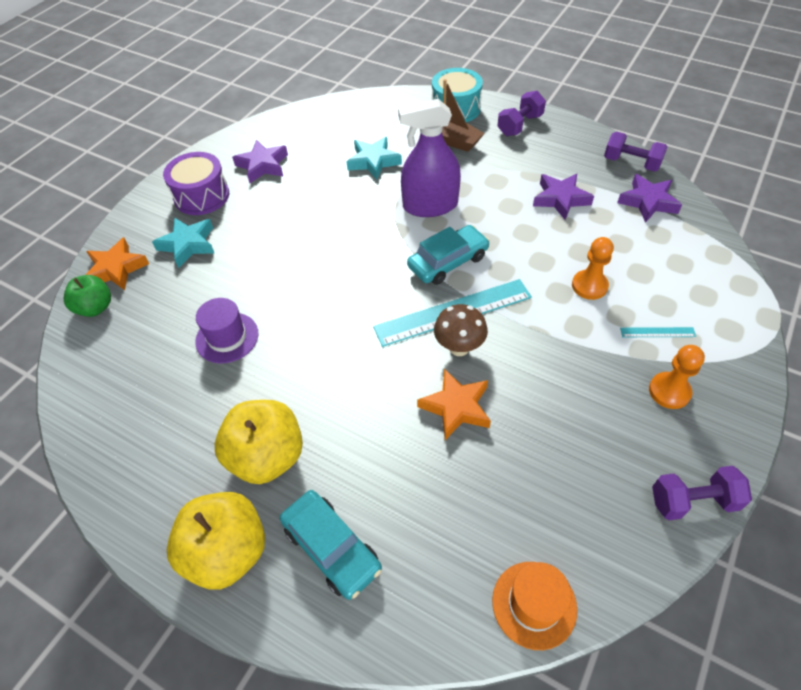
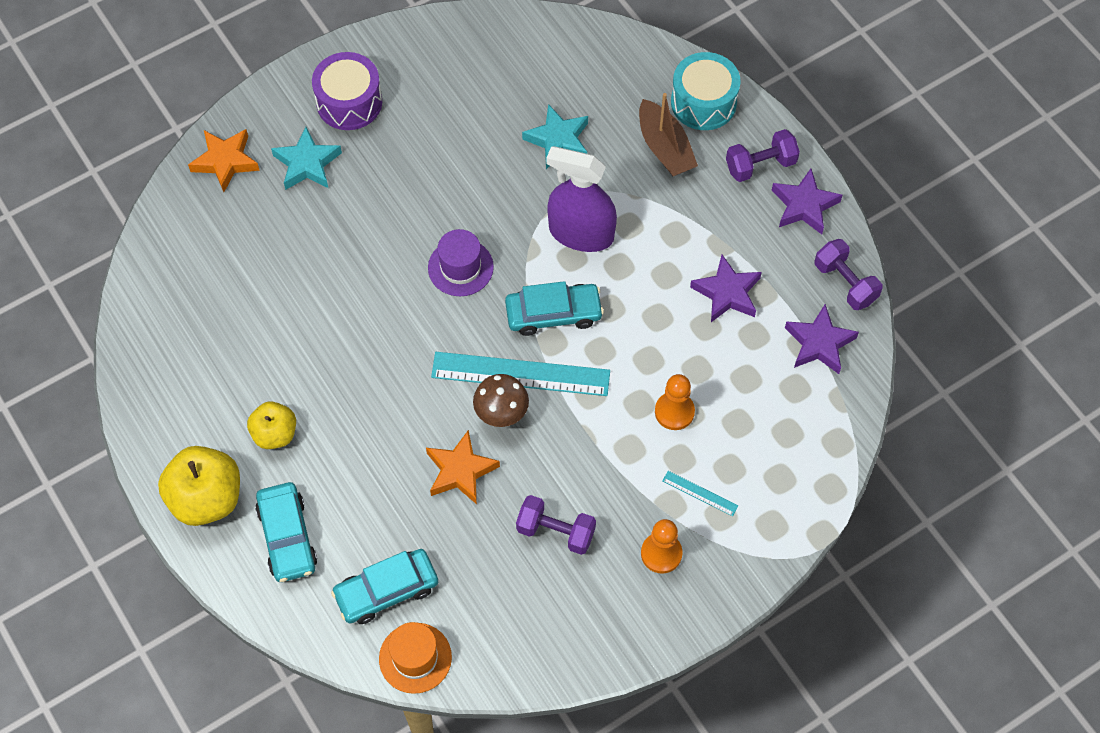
camera: 25 degrees right, 10 degrees up
(95, 308) = (189, 201): green apple -> none
(227, 337) = (295, 296): purple hat -> purple hat (460, 267)
(263, 165) = (434, 87): purple star -> purple star (804, 205)
(267, 456) = (275, 434): yellow apple -> yellow apple, size x0.62
(461, 549) = (386, 590): none -> turquoise car
(693, 501) = (600, 651): purple dumbbell -> purple dumbbell (556, 531)

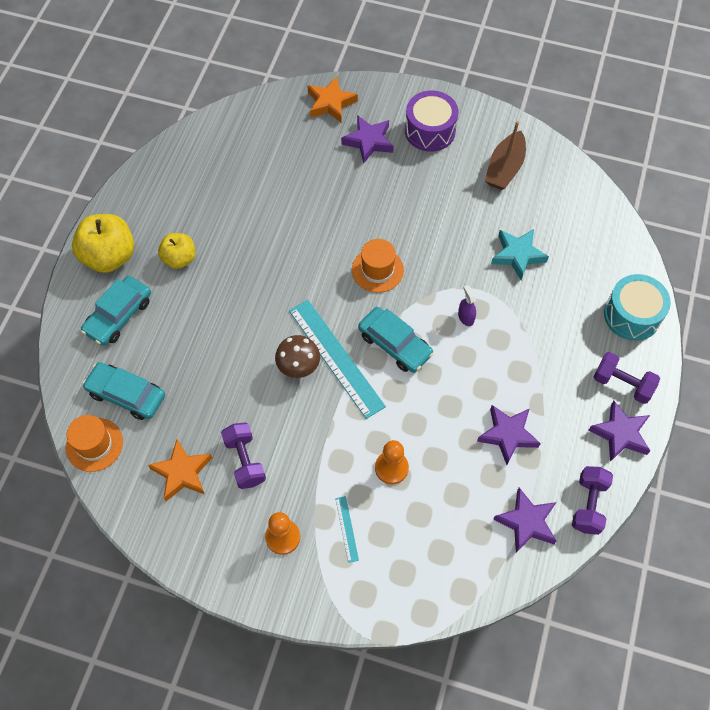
camera: 50 degrees right, 0 degrees up
(307, 164) = (368, 141): turquoise star -> purple star
(460, 267) = (377, 270): purple hat -> orange hat
(460, 471) = (240, 374): orange star -> orange star (182, 473)
(581, 233) = (466, 317): purple spray bottle -> purple spray bottle, size x0.41
(664, 148) = (575, 318): brown boat -> brown boat (504, 168)

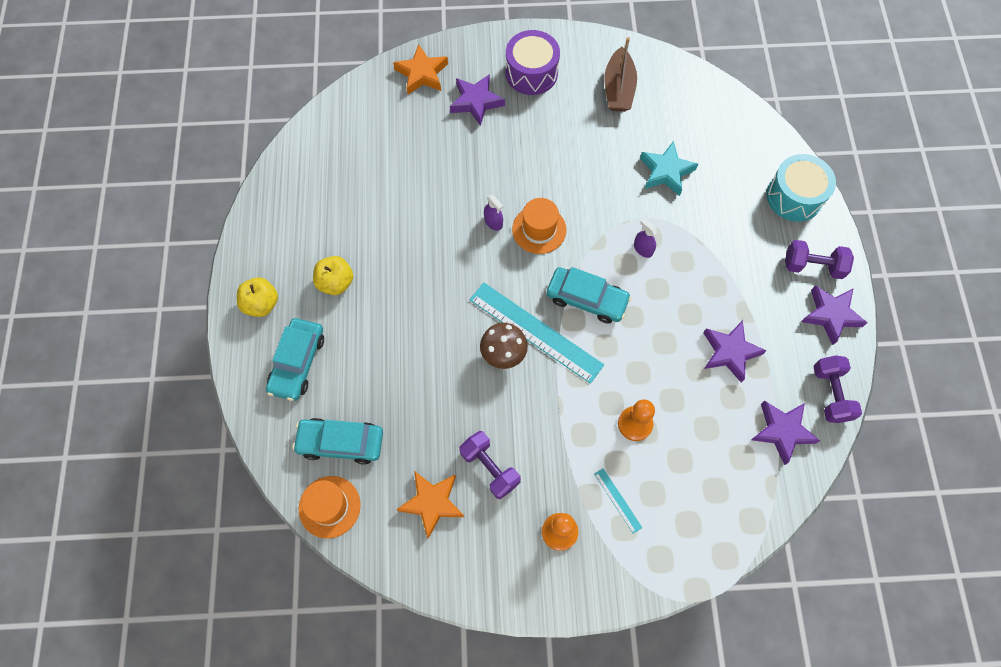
camera: 20 degrees left, 5 degrees up
(109, 256) = (261, 304): yellow apple -> yellow apple, size x0.62
(339, 250) = (493, 222): none -> purple spray bottle

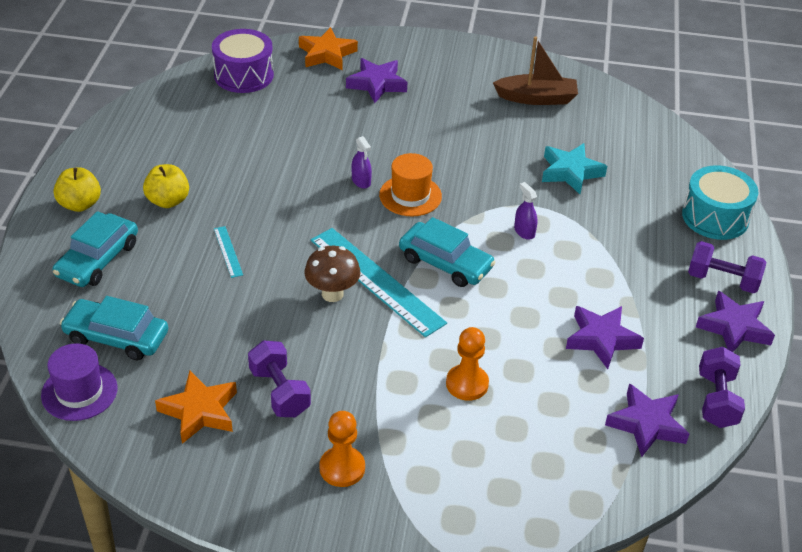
camera: 10 degrees right, 25 degrees down
(329, 506) = (79, 392): orange hat -> purple hat
(531, 73) = (445, 71): purple drum -> purple drum (243, 75)
(617, 500) = (423, 451): turquoise ruler -> turquoise ruler (228, 251)
(618, 89) = (536, 98): brown boat -> brown boat turned 105 degrees counterclockwise

